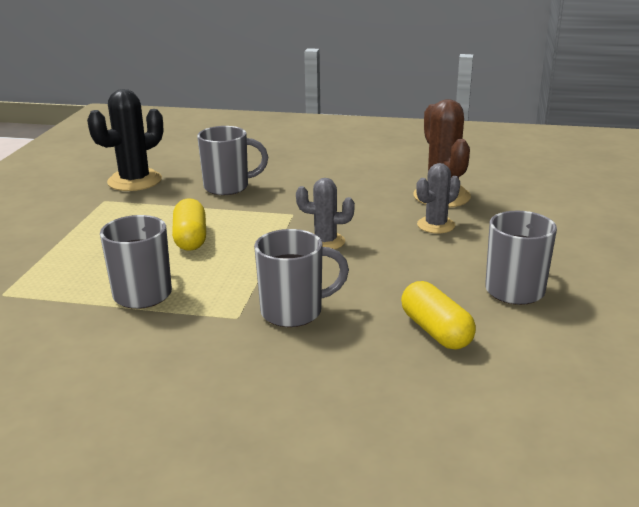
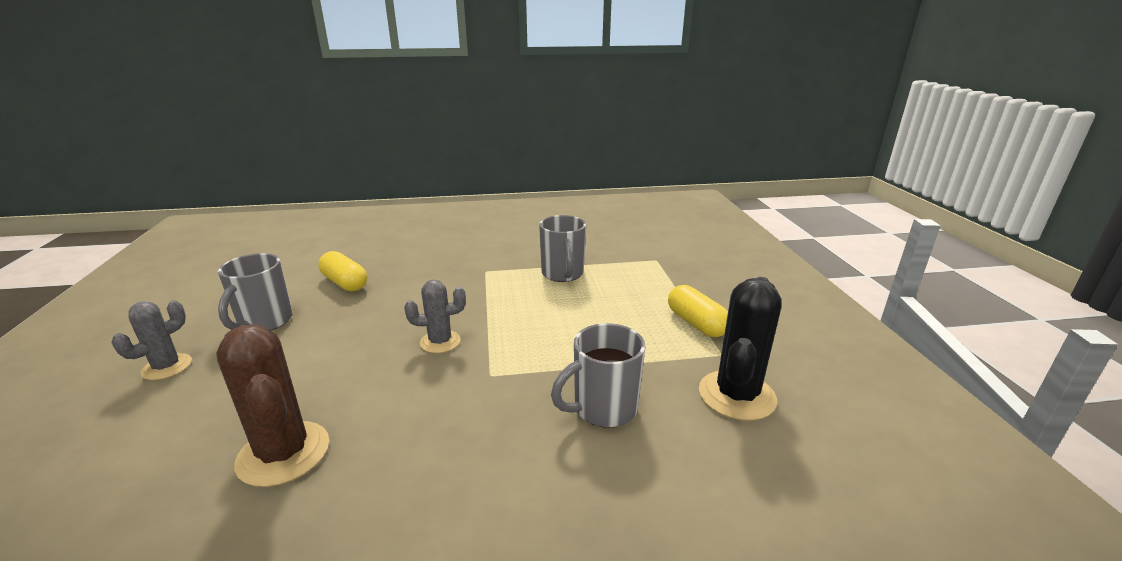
camera: 160 degrees right, 0 degrees up
(190, 238) = (574, 323): yellow capsule -> yellow capsule (696, 323)
(294, 312) = (447, 279): grey mug -> none
(436, 225) = (312, 388): grey cactus -> grey cactus (167, 367)

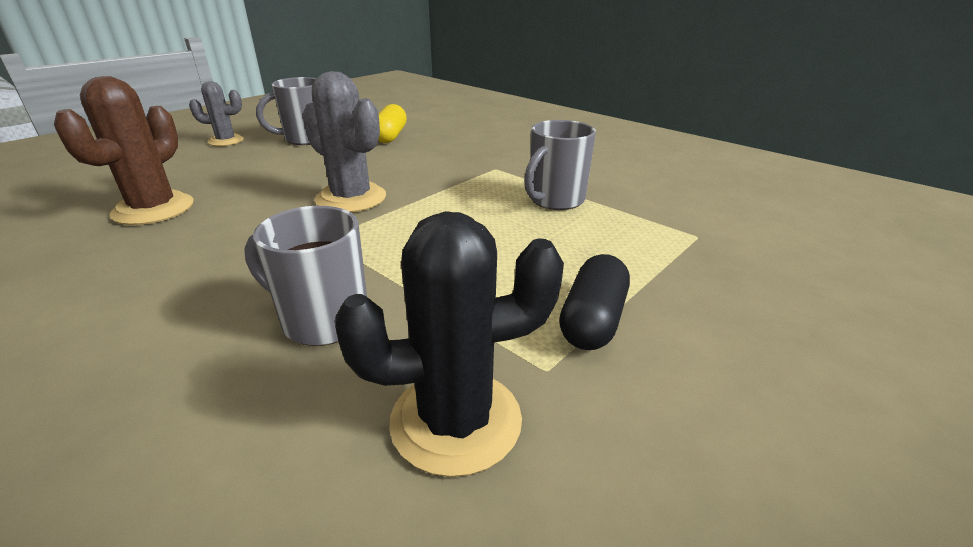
camera: 50 degrees right, 5 degrees up
(440, 342) = (351, 198): grey cactus -> grey cactus, size x1.63
(696, 323) = (593, 320): yellow capsule -> black capsule

